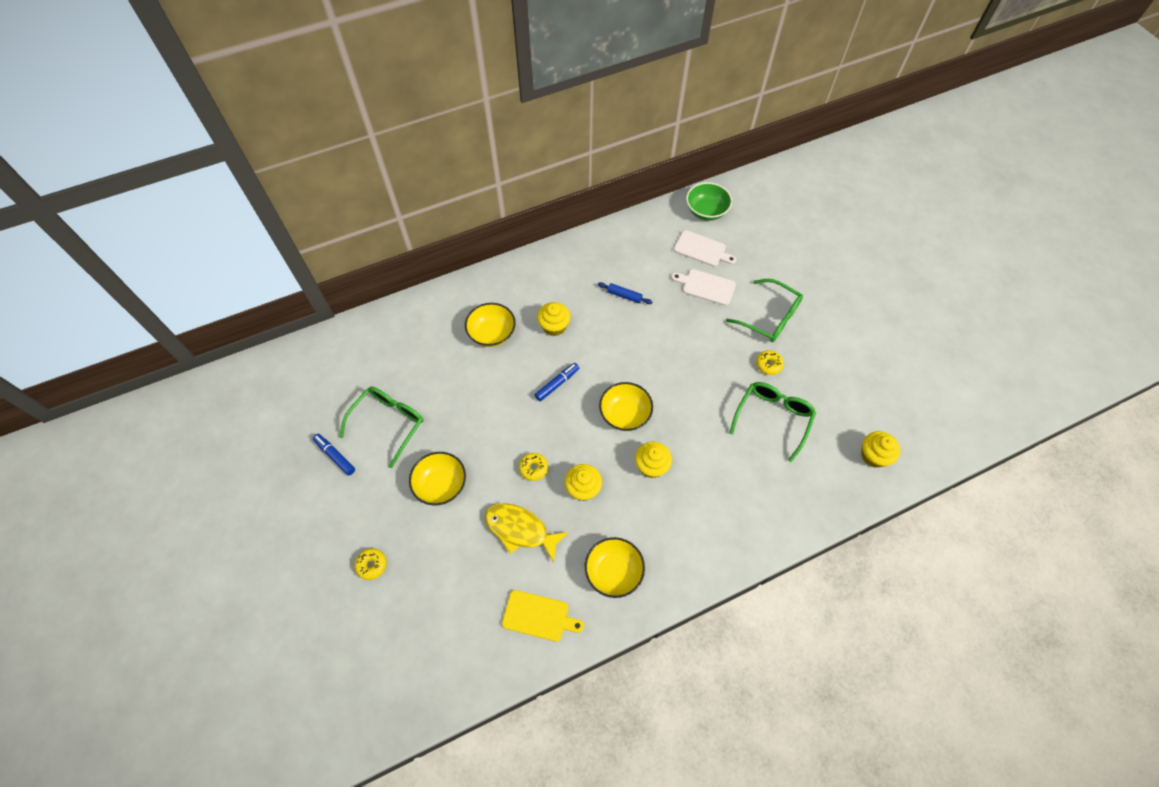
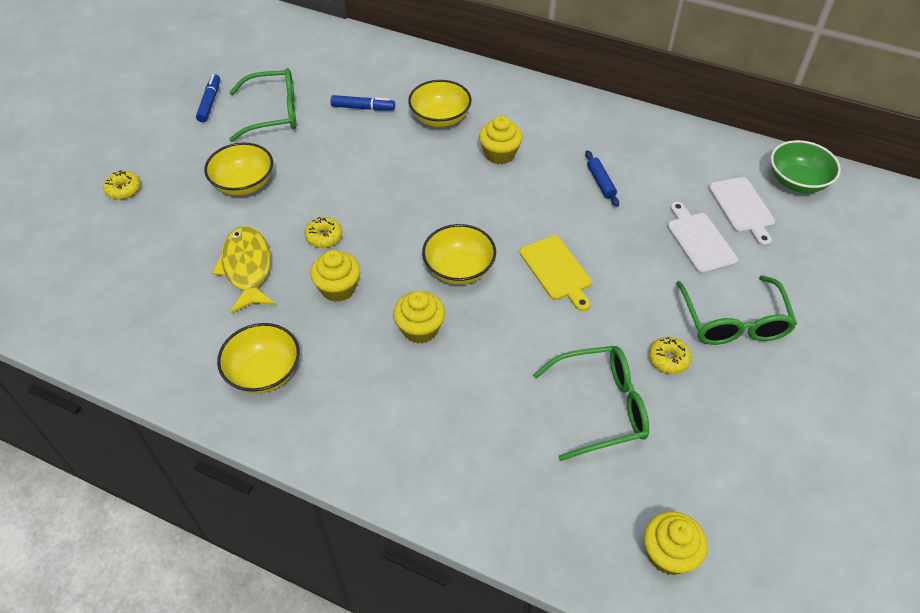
camera: 50 degrees right, 10 degrees down
(539, 616) = (164, 340): yellow cutting board -> yellow cutting board (557, 270)
(557, 384) = (437, 196): blue marker -> blue marker (363, 108)

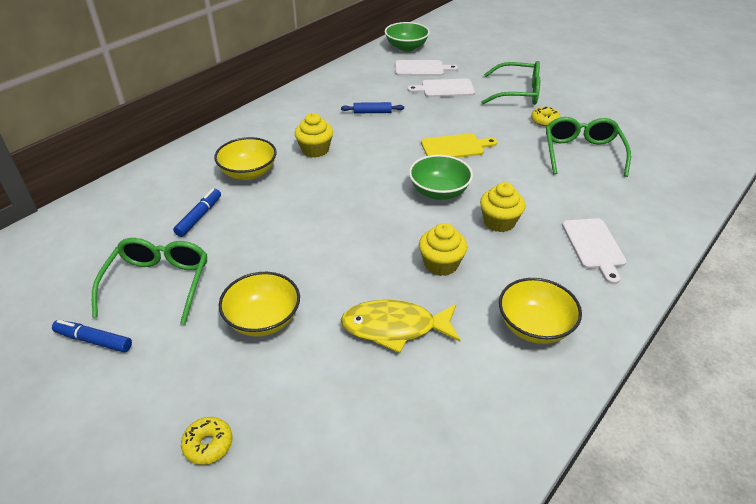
camera: 75 degrees left, 10 degrees down
(324, 236) = (371, 266): yellow donut -> none
(401, 423) = (594, 246): none -> white cutting board
(459, 269) = (439, 192): yellow bowl -> green bowl
(668, 554) = (691, 151): yellow cupcake -> none

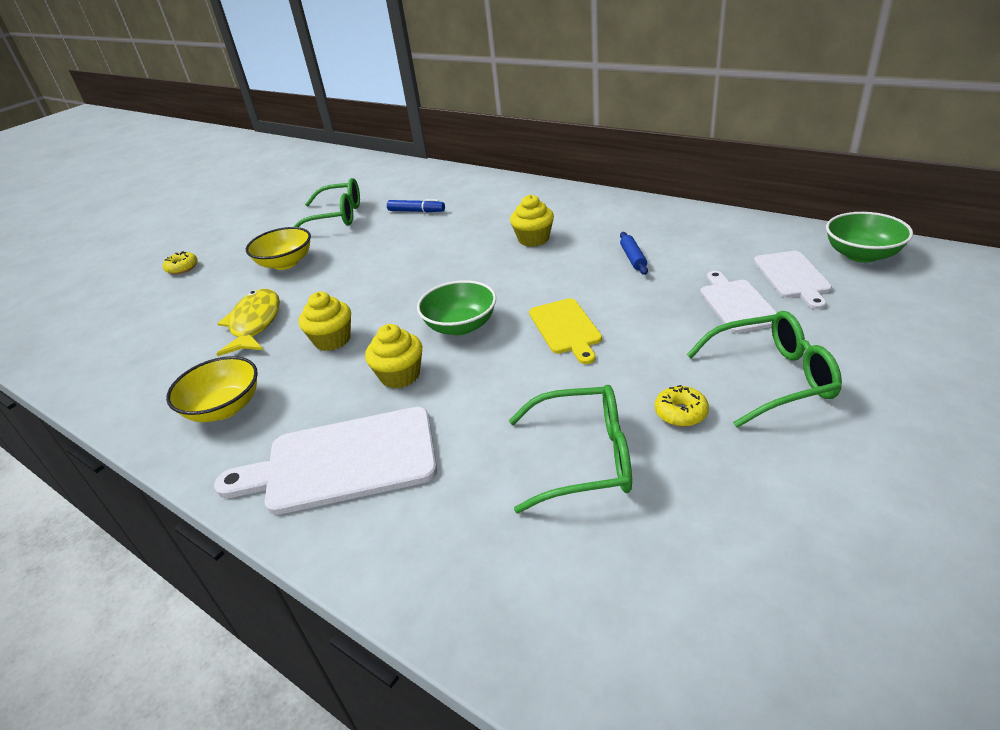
camera: 90 degrees right, 5 degrees down
(94, 340) = (287, 211): blue marker -> none
(248, 173) = (484, 216): yellow bowl -> none
(517, 93) = (771, 378): green glasses -> green glasses turned 105 degrees counterclockwise
(594, 246) = (342, 462): white cutting board -> white cutting board, size x1.66

